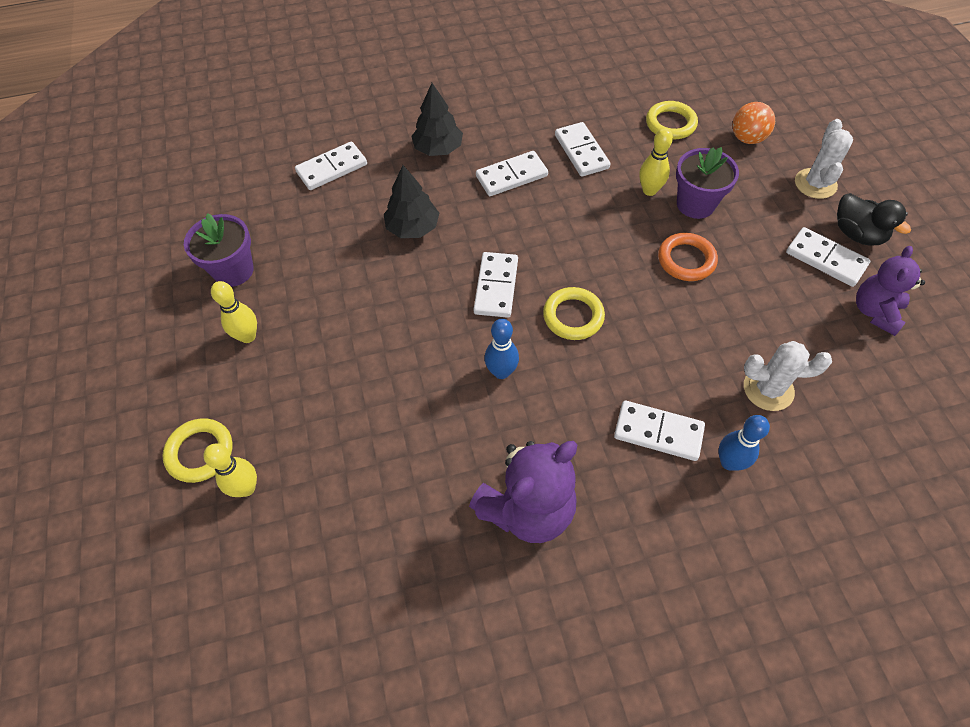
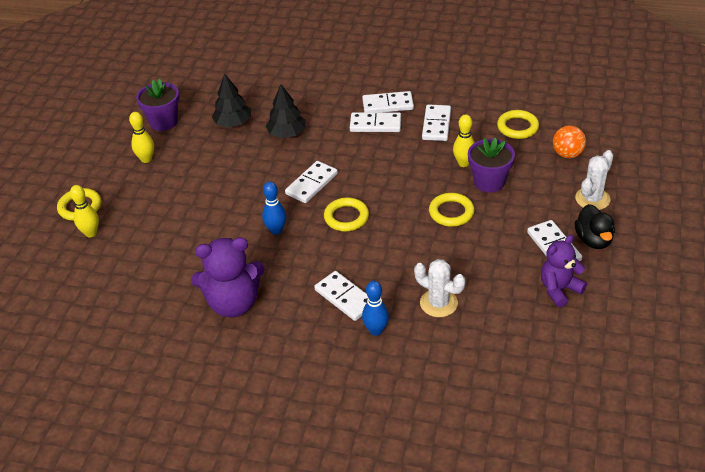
camera: 30 degrees right, 15 degrees down
(332, 168) = (264, 84): white domino -> white domino (388, 104)
(438, 149) = (340, 93): black tree -> black tree (233, 123)
(686, 260) = (451, 212): orange ring -> yellow ring

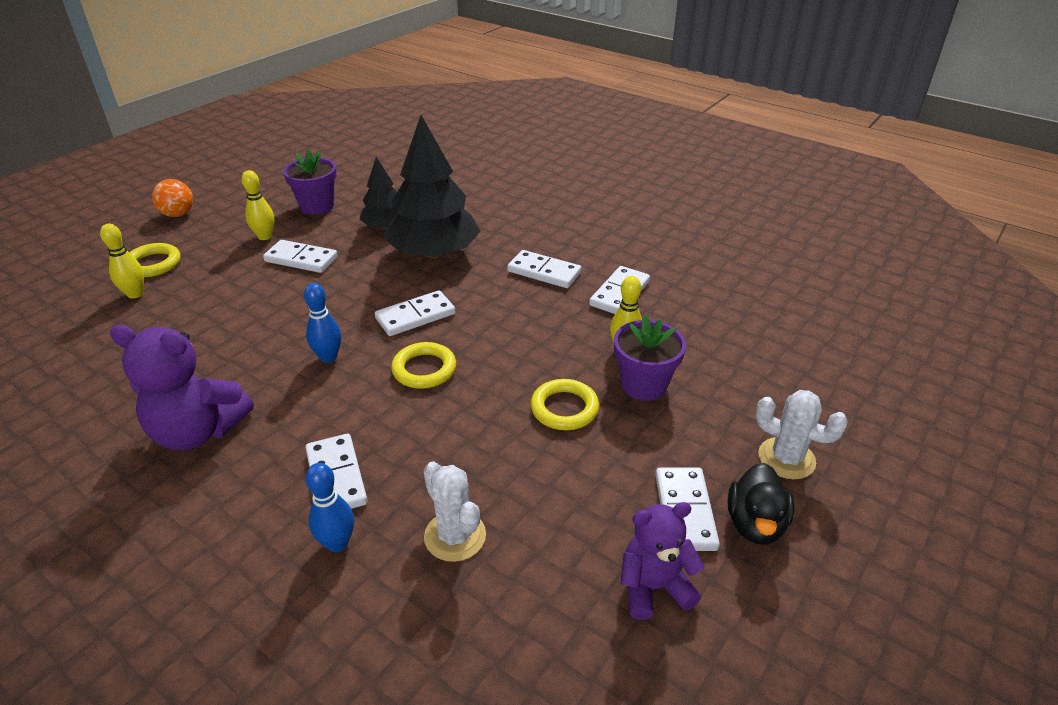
camera: 20 degrees right, 5 degrees down
(287, 134) = (434, 253): black tree -> black tree, size x1.80
(388, 104) = (575, 254): white domino -> white domino (301, 259)
(517, 127) = (727, 326): yellow ring -> none
(567, 154) = (780, 382): orange ball -> orange ball (178, 214)
(592, 199) = (786, 458): white cactus -> white cactus turned 60 degrees clockwise

